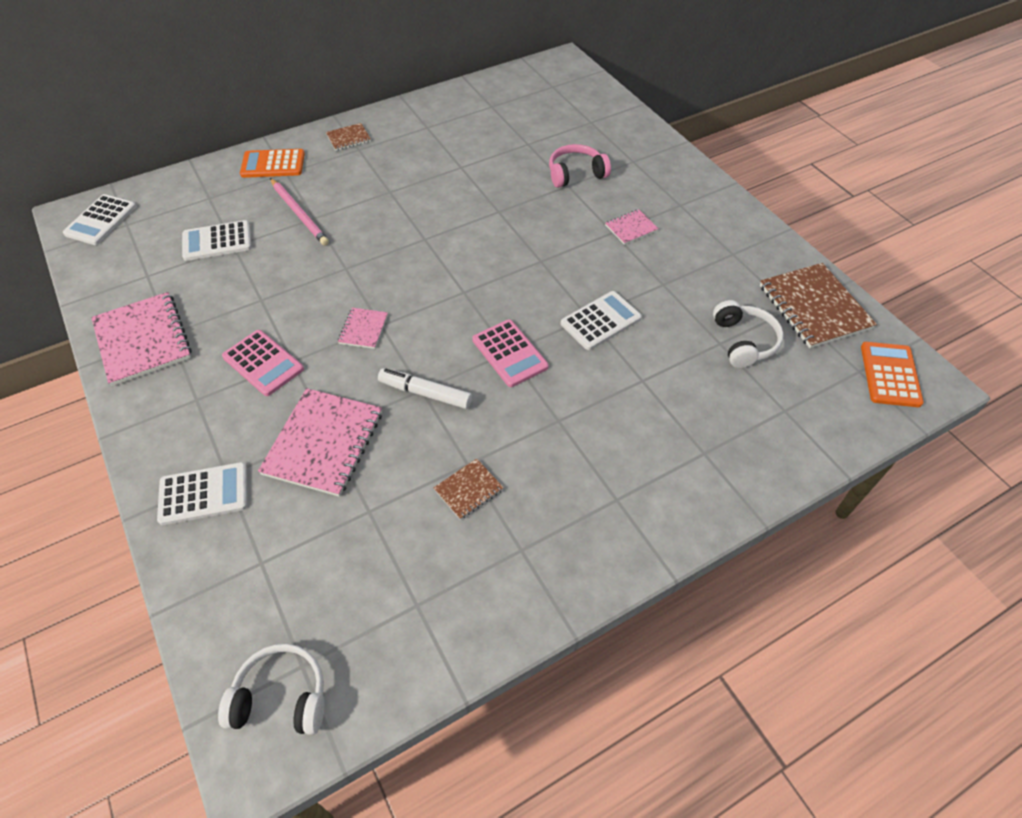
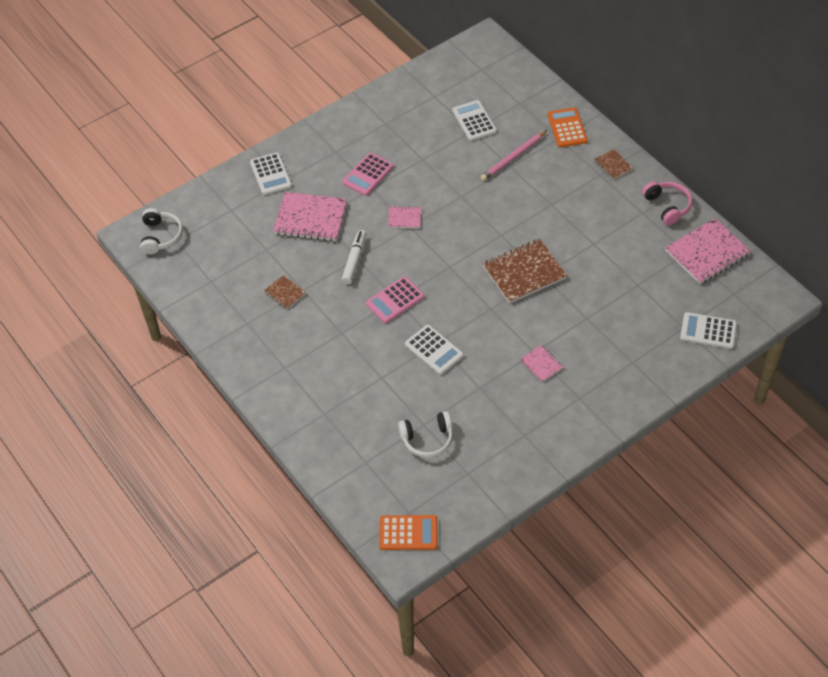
camera: 85 degrees right, 0 degrees up
(101, 220) = (483, 55): white calculator -> white calculator (708, 331)
(143, 340) = (378, 112): pink notebook -> pink notebook (707, 253)
(576, 174) = (603, 322): pink headphones -> pink headphones (667, 206)
(814, 307) = (472, 489): brown notebook -> brown notebook (524, 272)

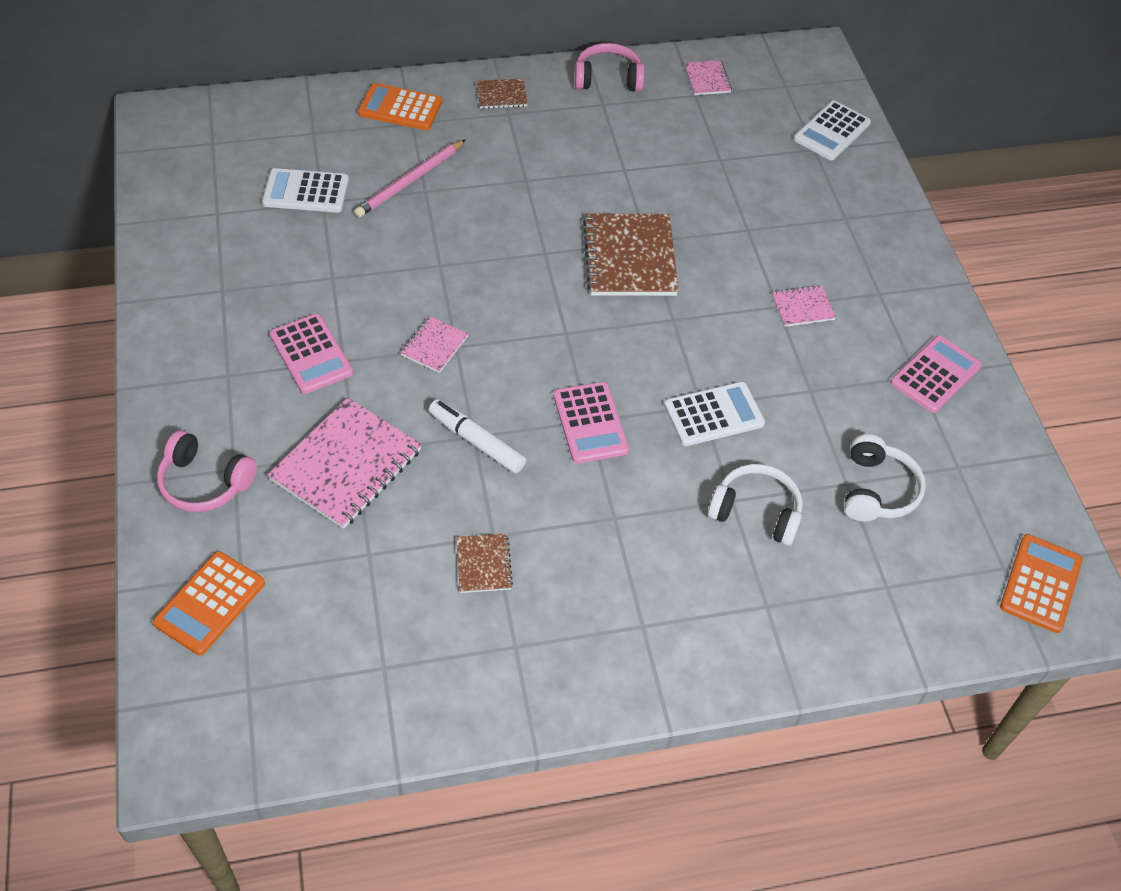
camera: 70 degrees left, 0 degrees up
(161, 236) = (219, 712): white headphones -> white headphones (756, 512)
(210, 207) = (210, 603): none -> orange calculator
(270, 174) = (205, 482): white calculator -> pink headphones
(284, 293) = (483, 564): brown notebook -> brown notebook turned 75 degrees counterclockwise
(513, 157) = (410, 181): pink pencil -> pink pencil turned 60 degrees clockwise
(531, 444) = (935, 375): none -> pink calculator
(707, 253) = (707, 79): pink notebook -> pink notebook, size x0.50

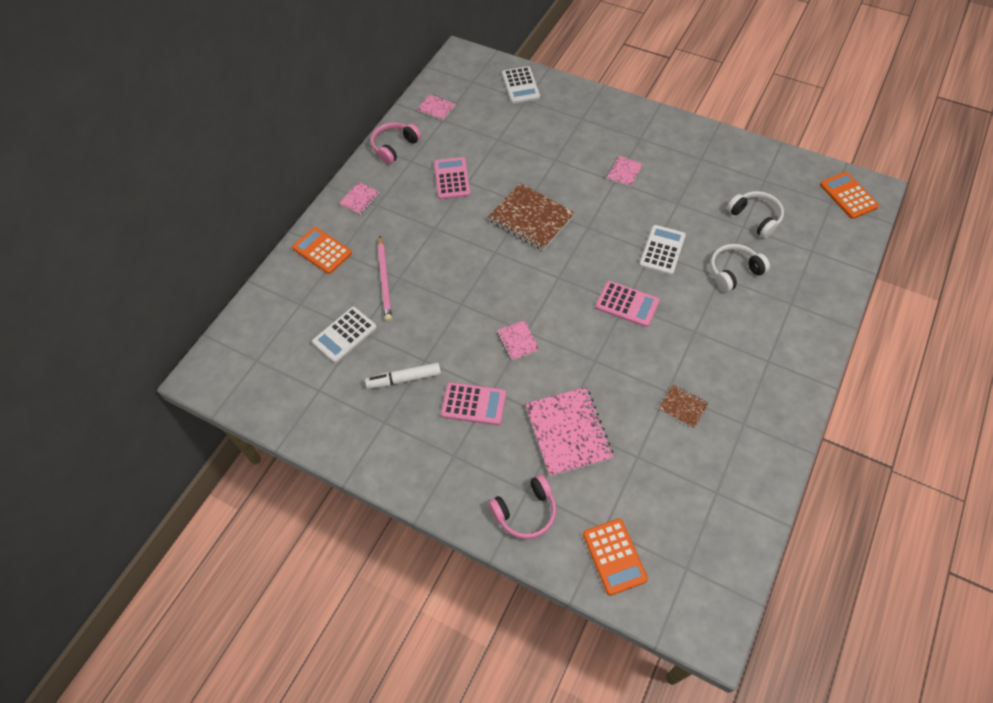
camera: 45 degrees left, 5 degrees up
(400, 108) = (322, 250): orange calculator -> orange calculator turned 75 degrees clockwise
(476, 441) = (600, 361): white marker -> white marker (404, 379)
(501, 95) = (359, 199): brown notebook -> pink notebook
(935, 375) = (706, 151): pink calculator -> pink calculator (452, 179)

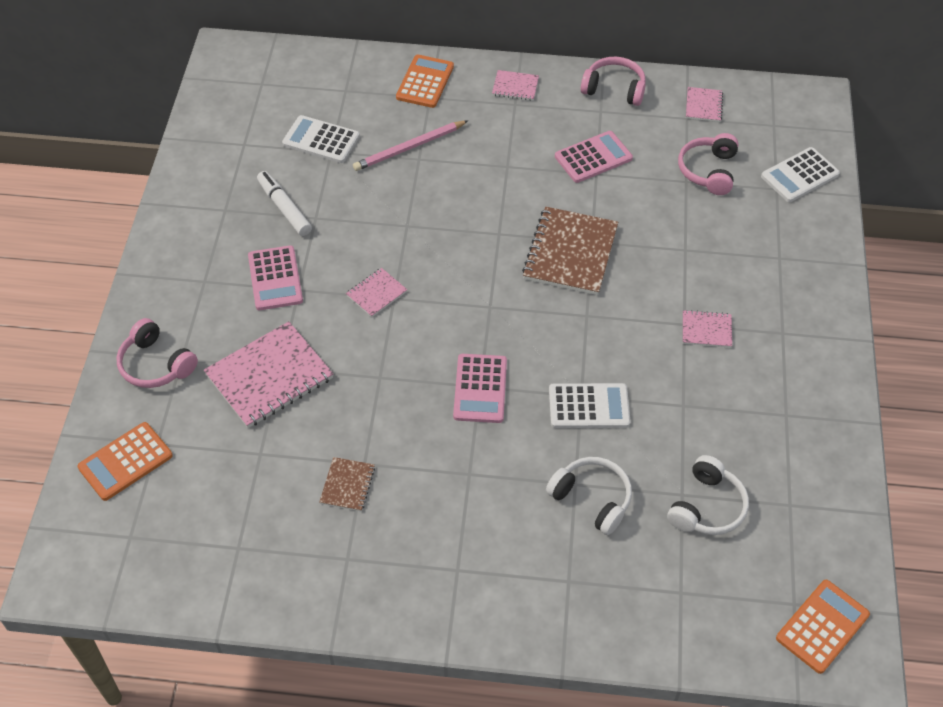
camera: 65 degrees right, 5 degrees down
(494, 125) = (708, 171): none -> pink headphones

